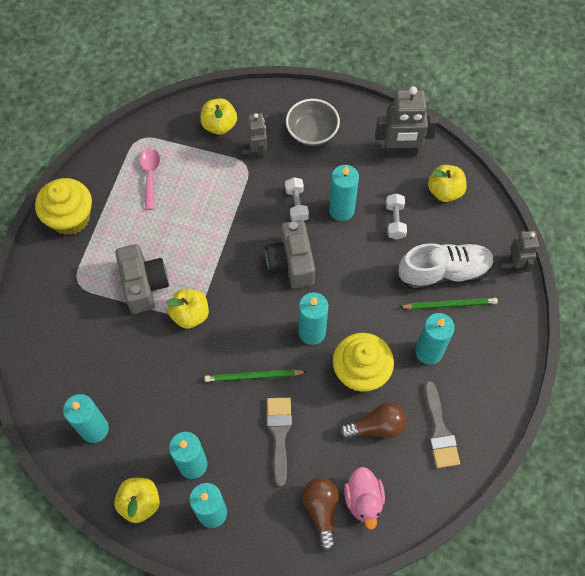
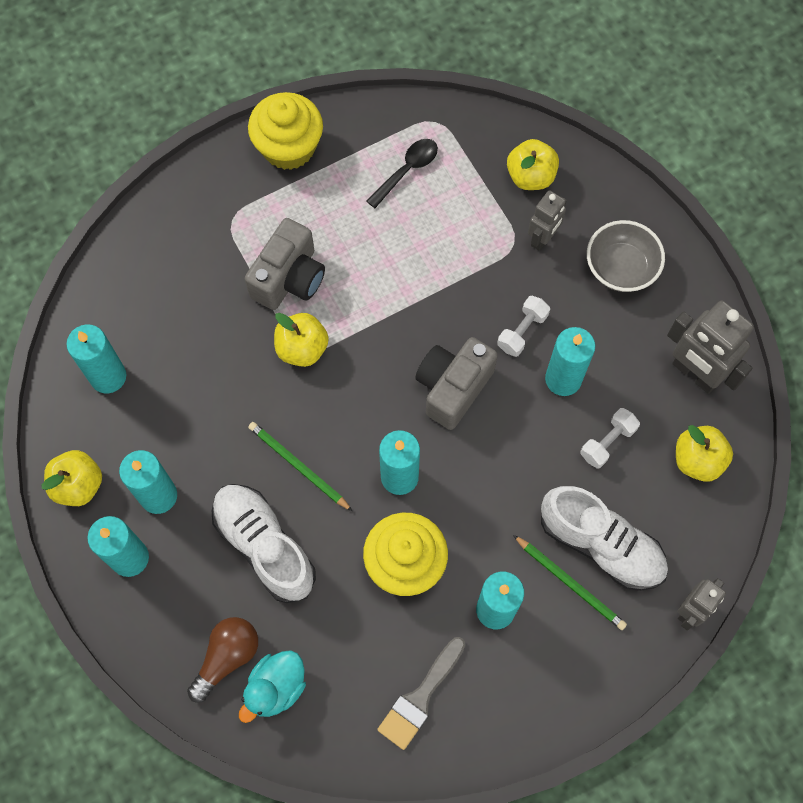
camera: 45 degrees right, 5 degrees up
(150, 176) = (407, 170): pink spoon -> black spoon
(279, 434) = (264, 546): grey brush -> white shoe
(363, 500) = (276, 688): pink duck -> turquoise duck
(376, 427) = (362, 631): brown light bulb -> none

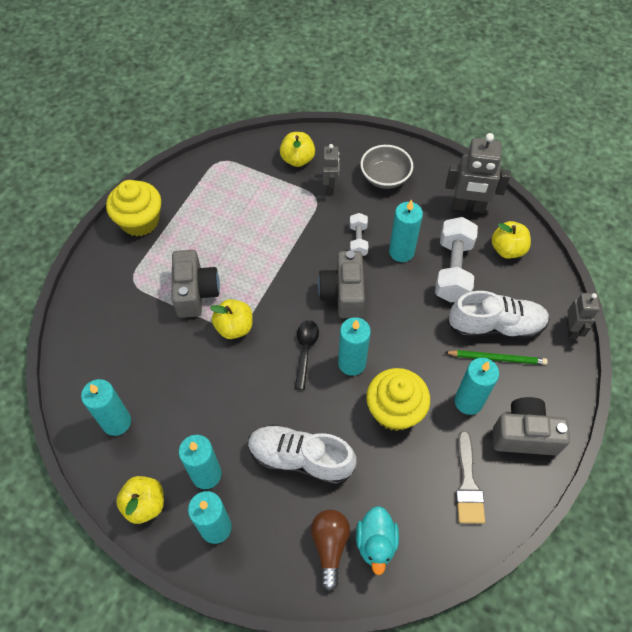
camera: 35 degrees left, 10 degrees down
(298, 466) = (285, 397): green pencil -> none
(407, 170) = (223, 194): black spoon -> black spoon (305, 350)
(527, 690) = (524, 435): none -> grey camera
(607, 442) = (453, 270): white dumbbell -> white dumbbell, size x1.87

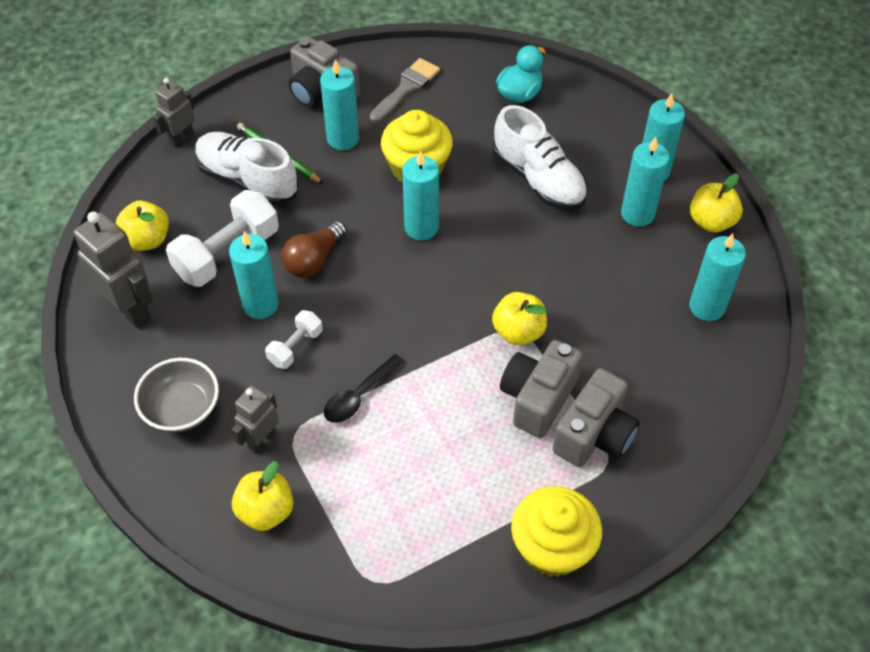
camera: 145 degrees left, 5 degrees down
(305, 350) = (458, 265): black spoon -> black spoon (358, 396)
(329, 546) = (560, 110): brown light bulb -> brown light bulb (314, 260)
(343, 294) = (369, 297): grey camera -> grey camera (594, 435)

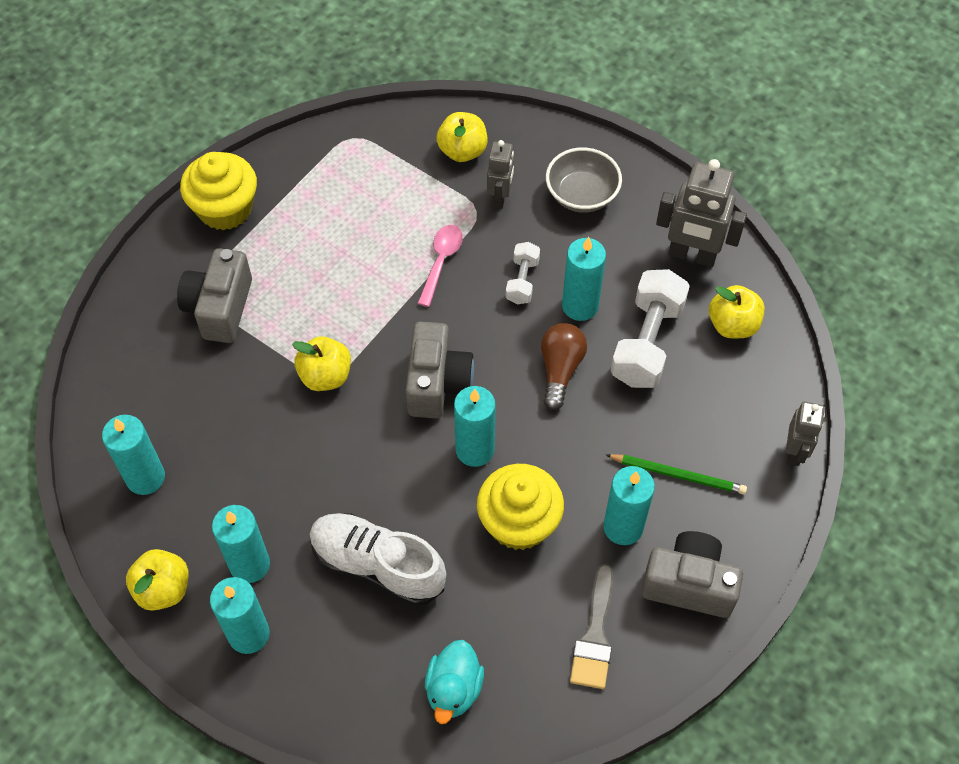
camera: 155 degrees right, 5 degrees up
(247, 180) = (687, 430): white shoe -> none
(358, 396) = (441, 261): black spoon -> pink spoon
(538, 398) = (282, 320): grey camera -> grey camera (437, 383)

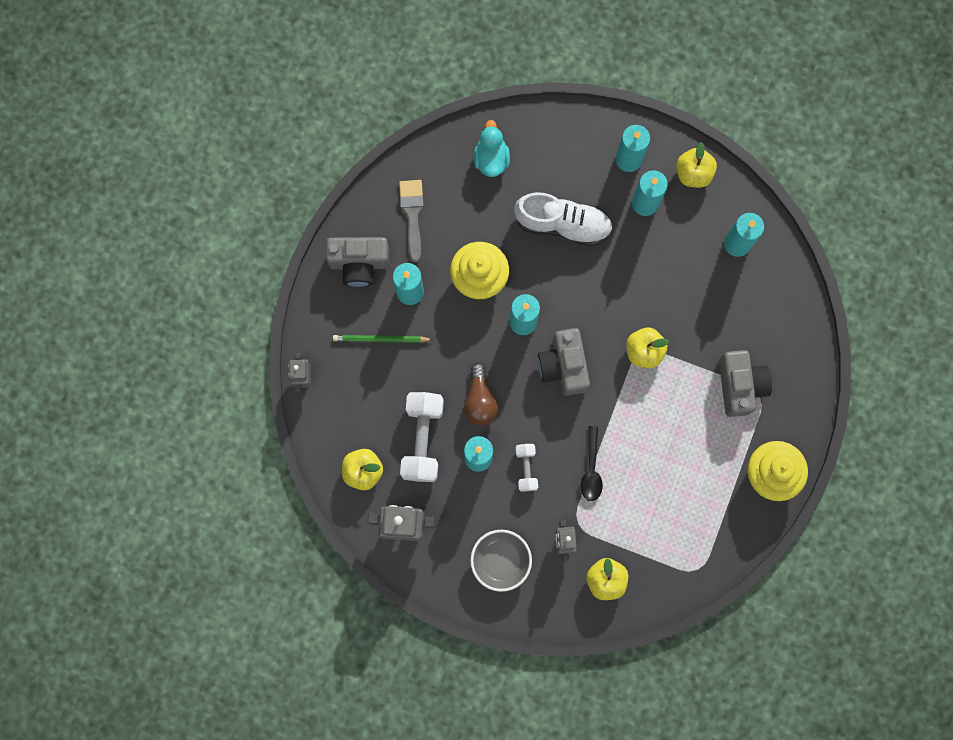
camera: 165 degrees right, 20 degrees up
(441, 261) = (591, 469): pink spoon -> black spoon

